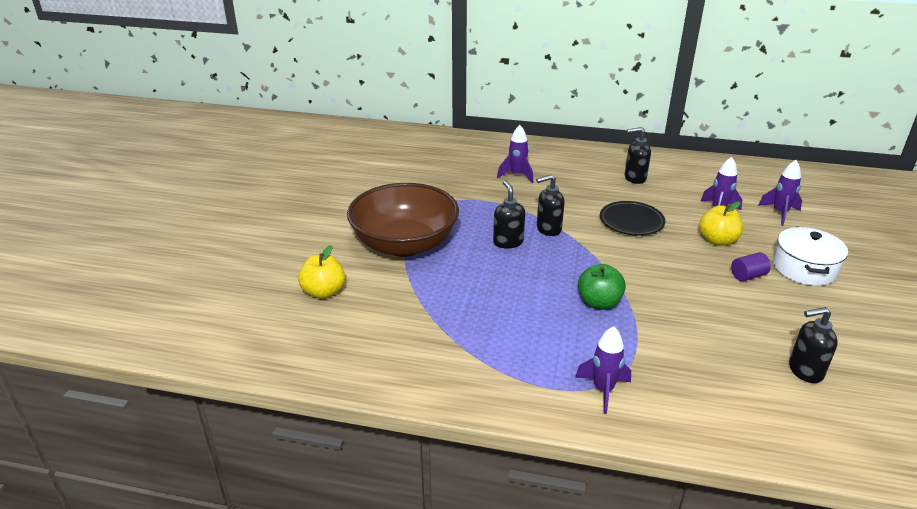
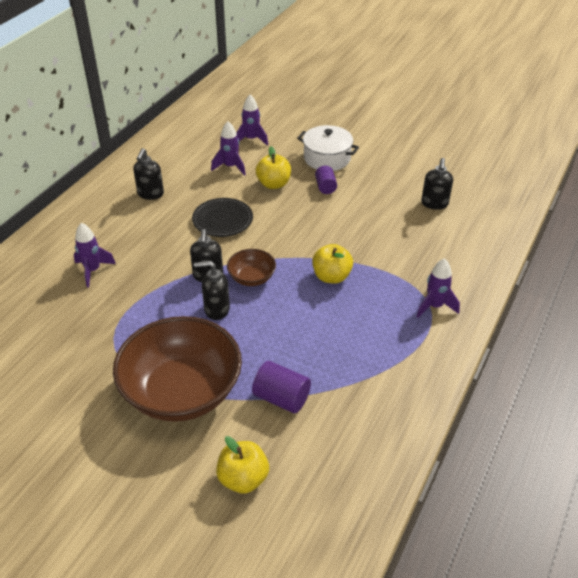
camera: 75 degrees left, 10 degrees up
(417, 297) = (281, 398): none -> purple cylinder
(562, 253) = (252, 278): none -> brown bowl
(599, 303) = (331, 277): green apple -> yellow apple

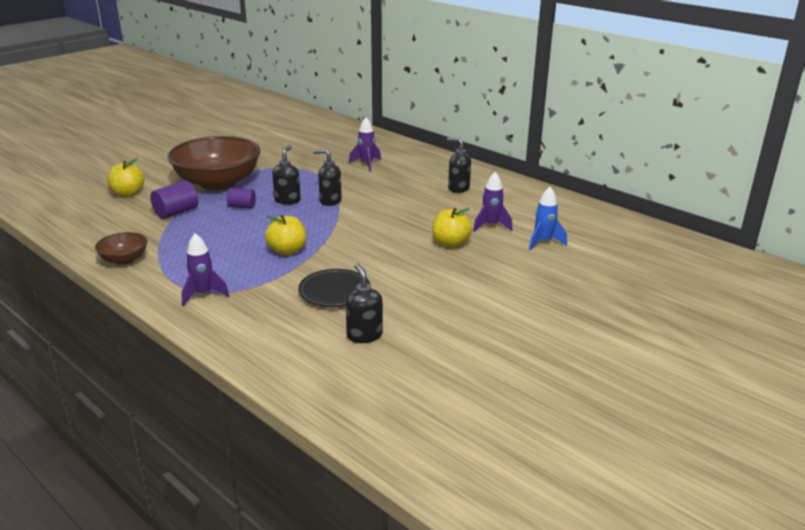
camera: 105 degrees right, 15 degrees down
(222, 220) = (402, 213): black plate -> black plate (334, 292)
(251, 139) = (543, 242): purple rocket -> blue rocket
(252, 278) = (314, 217): brown bowl -> brown bowl (124, 259)
(325, 187) = (432, 271): purple cylinder -> purple cylinder (242, 206)
(327, 158) = (491, 281): white pot -> none
(434, 204) = (364, 335): black soap dispenser -> black soap dispenser turned 45 degrees clockwise

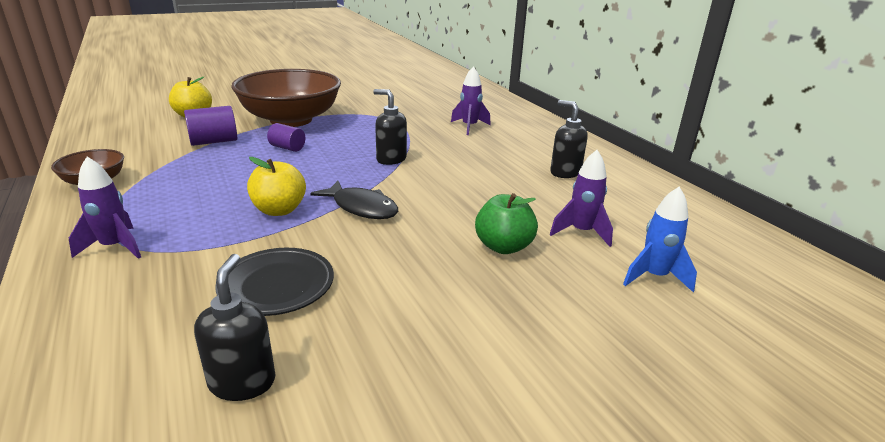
camera: 20 degrees right, 0 degrees up
(287, 200) = (343, 150): black soap dispenser -> none
(342, 238) = (362, 208): none -> black fish
(450, 243) = (503, 247): yellow apple -> green apple

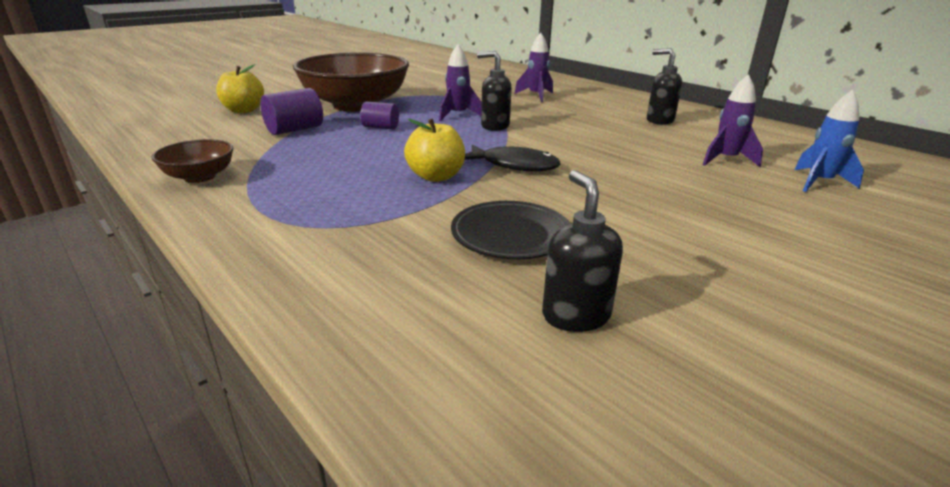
camera: 15 degrees left, 0 degrees up
(115, 247) = (297, 229): purple rocket -> purple rocket (458, 115)
(503, 247) = (676, 178): green apple -> none

